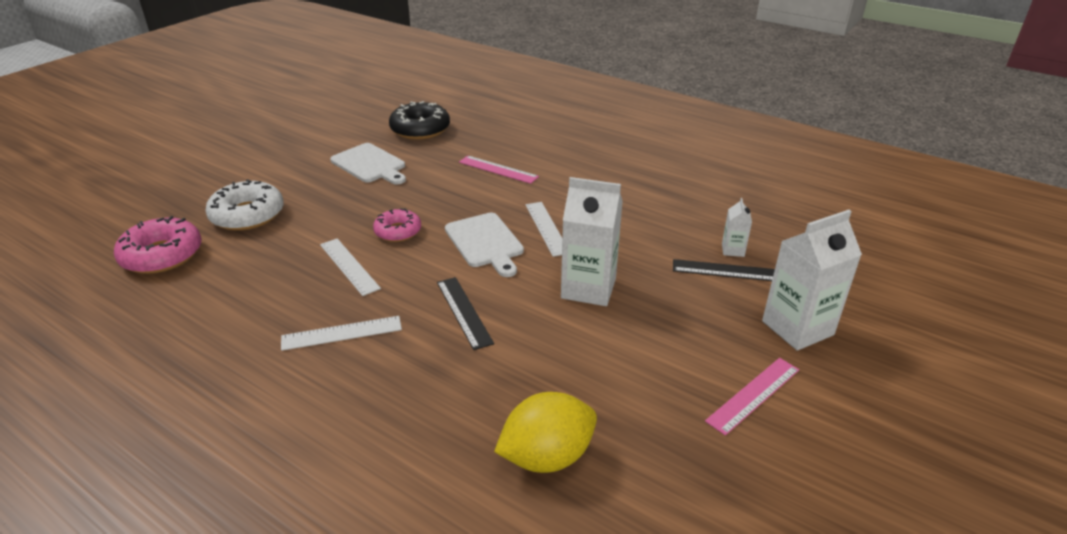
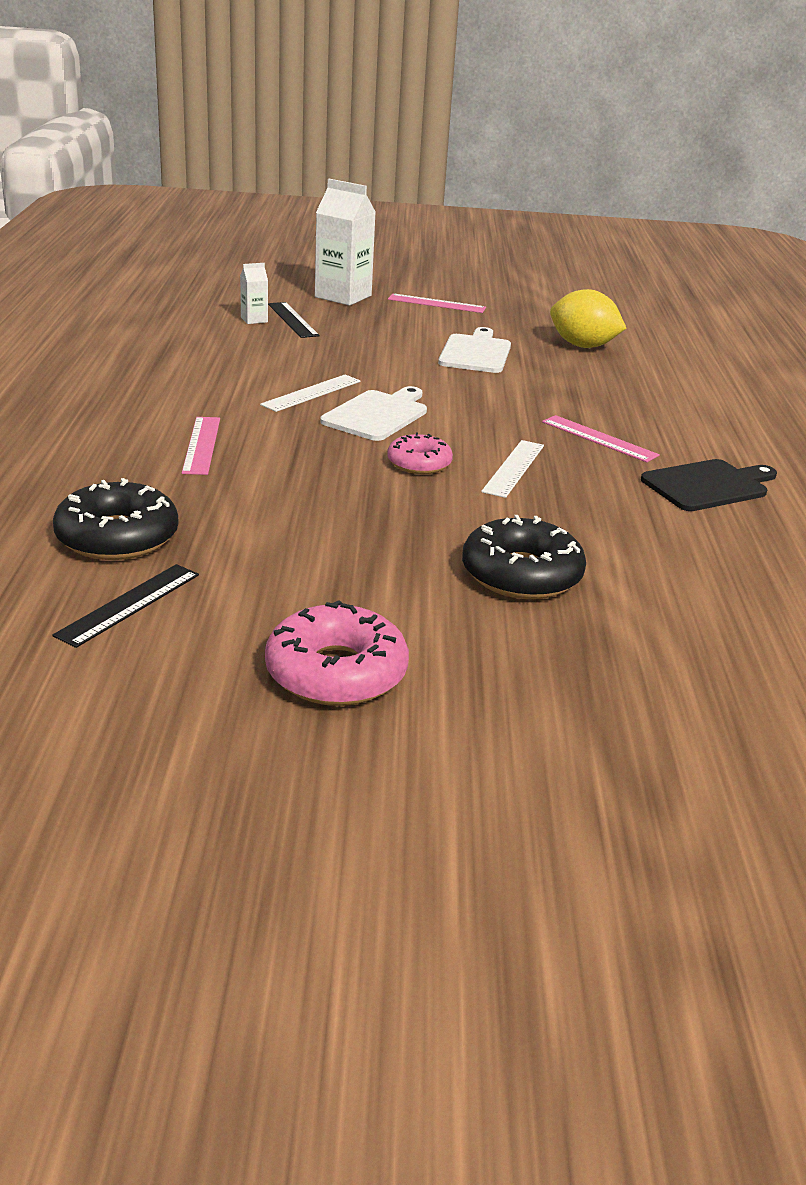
camera: 125 degrees left, 5 degrees down
(162, 255) = (673, 591): pink donut -> pink donut (336, 672)
(215, 348) = (708, 485): none -> black cutting board
(247, 215) = (521, 574): white donut -> black donut
(342, 333) = (599, 438): white ruler -> pink ruler
(370, 164) = (283, 537): white cutting board -> white cutting board (475, 353)
(464, 312) = (494, 399): black ruler -> black ruler (129, 604)
(588, 288) = (389, 361): white carton -> none

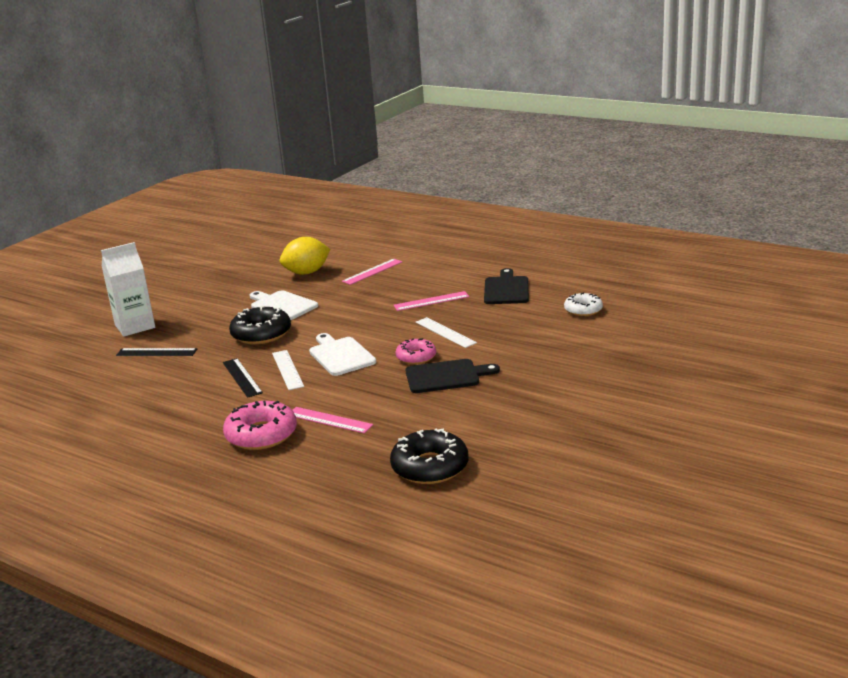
camera: 55 degrees left, 5 degrees down
(129, 604) = (511, 474): black ruler -> black ruler (242, 377)
(254, 320) = (139, 366): white carton -> none
(336, 672) = (615, 426): pink donut -> pink donut (261, 435)
(382, 496) = (446, 376): none -> black cutting board
(436, 303) = (187, 298): pink ruler -> pink ruler (372, 271)
(521, 574) = (558, 358): black donut -> black donut (261, 334)
(718, 565) = (583, 310): none -> white donut

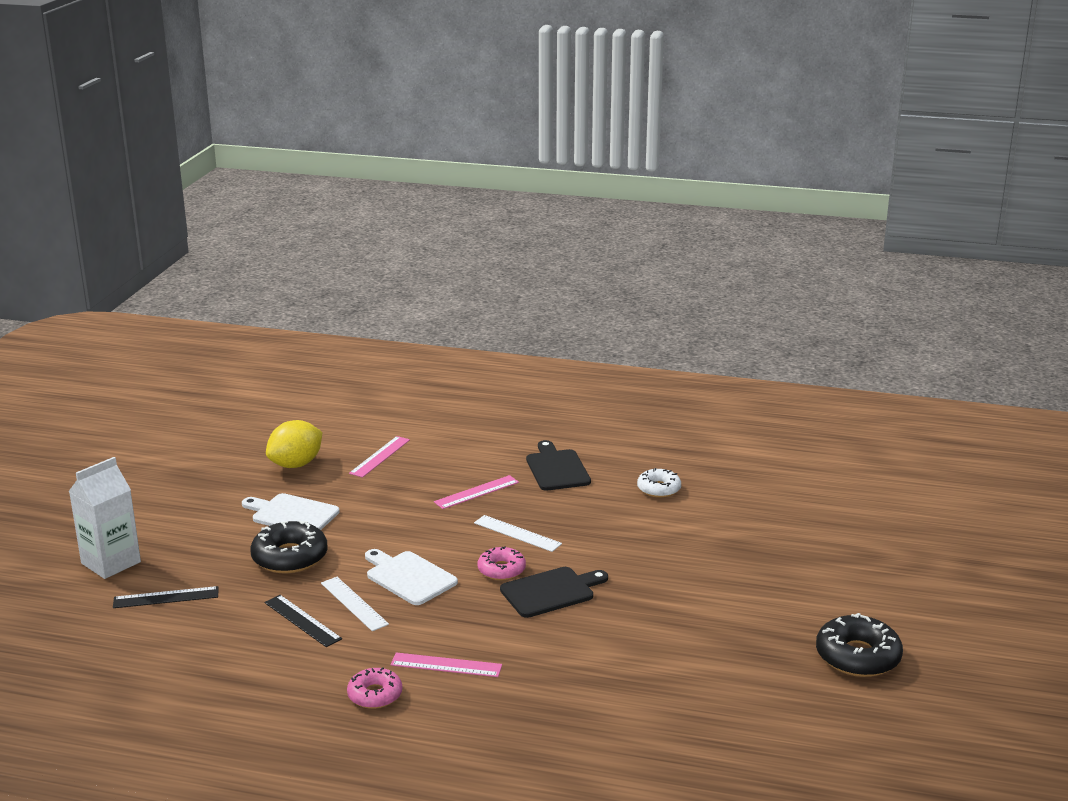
camera: 20 degrees left, 0 degrees up
(261, 435) = (375, 695): pink donut -> pink donut, size x0.63
(430, 467) = (597, 710): black donut -> black donut (857, 657)

